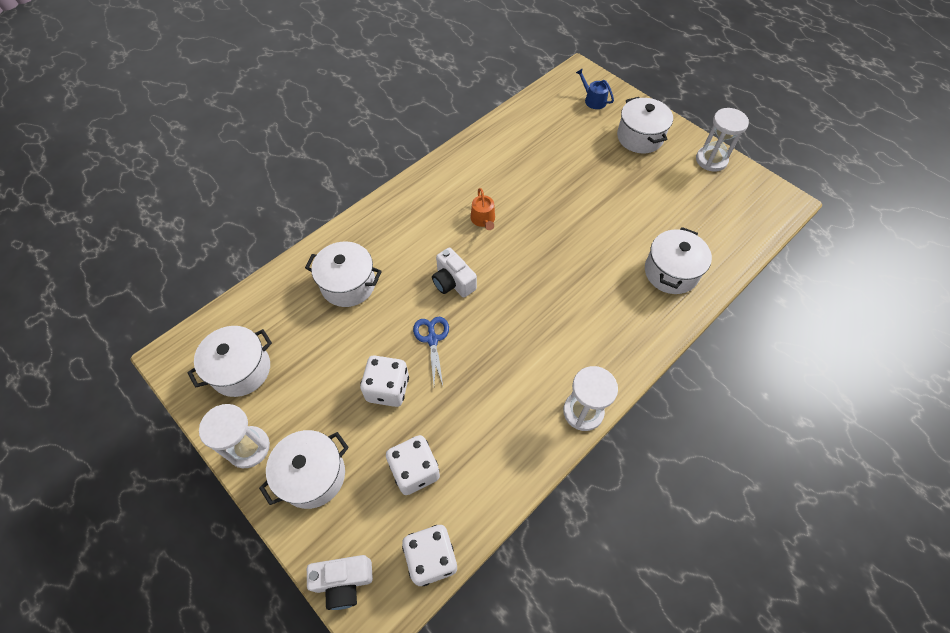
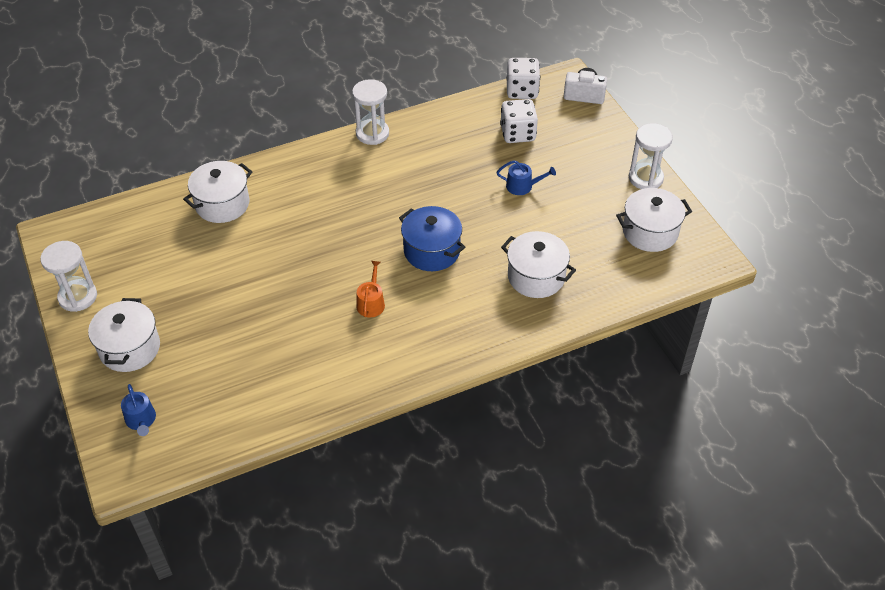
camera: 160 degrees left, 10 degrees down
(313, 475) = (596, 150): white pot -> none
(388, 389) = (523, 186): white dice -> blue watering can
(432, 339) = (471, 210): blue scissors -> none
(453, 282) = (432, 251): white camera -> blue pot

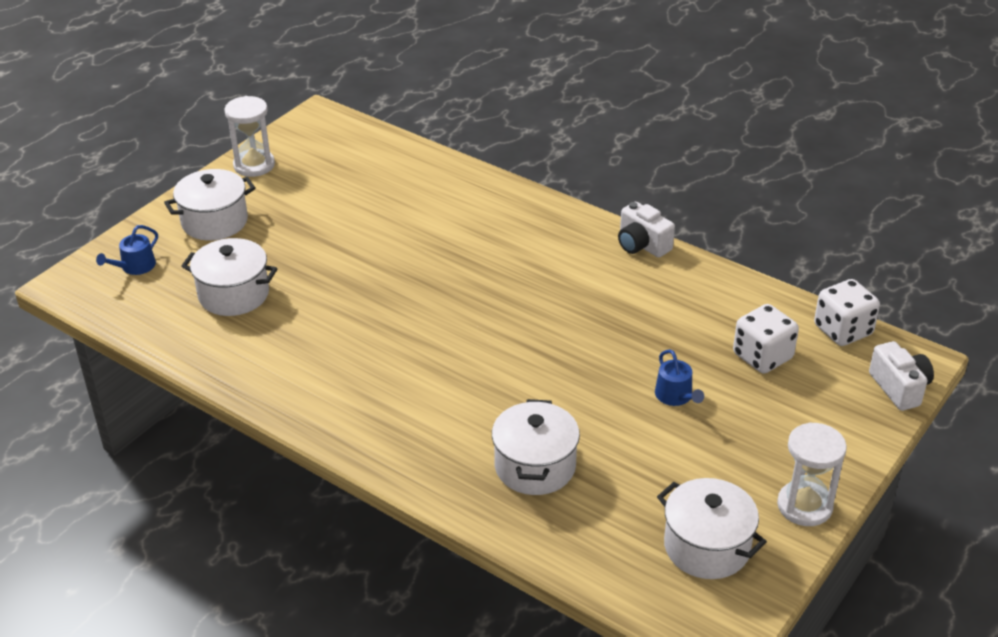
camera: 60 degrees right, 10 degrees down
(222, 204) = (441, 193): white pot -> white pot (234, 294)
(371, 302) = (389, 349): orange watering can -> none
(372, 133) = (642, 245): white hourglass -> white camera
(432, 251) = (502, 363): blue pot -> none

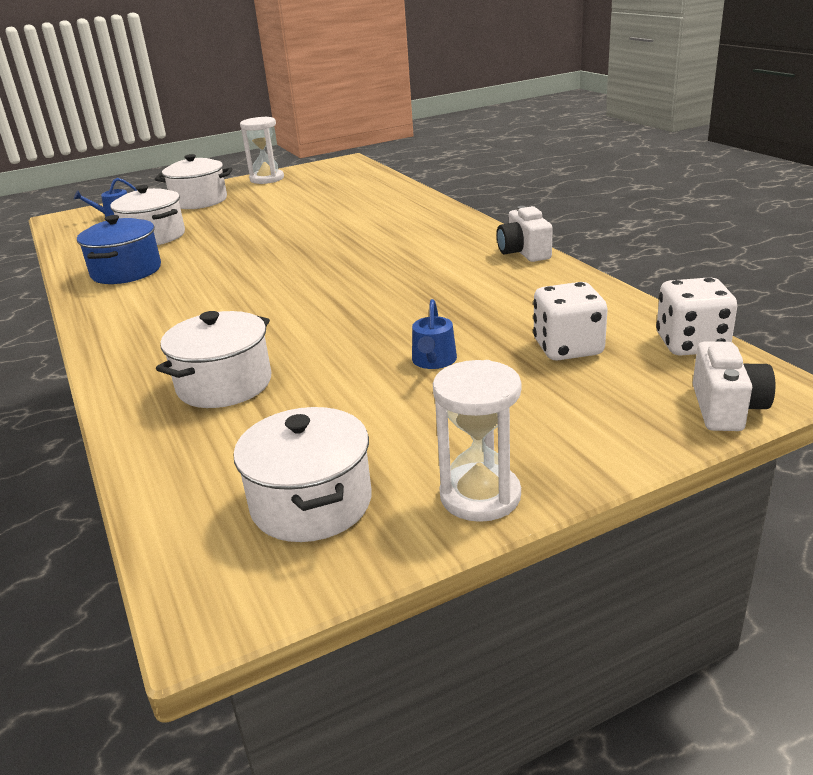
camera: 30 degrees right, 10 degrees down
(270, 355) = (126, 271): none -> blue pot

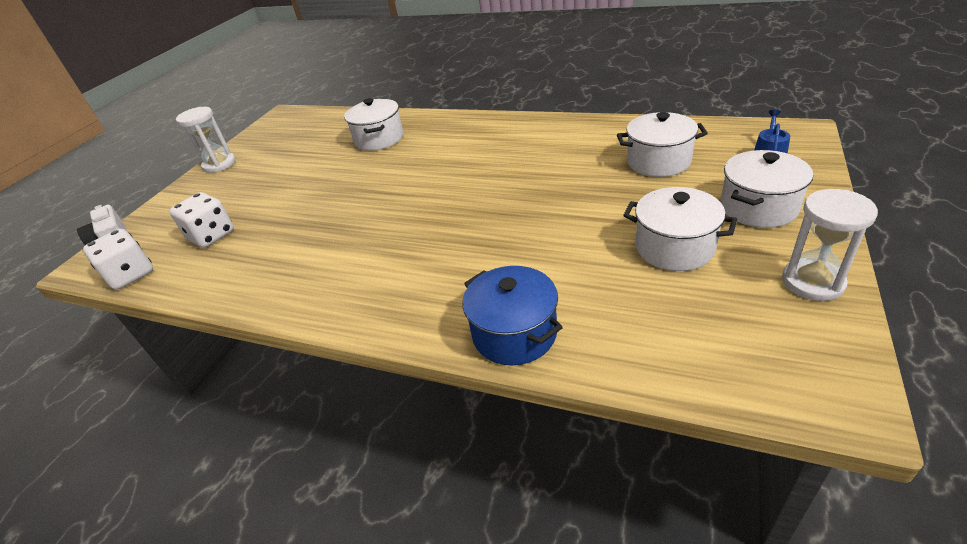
camera: 140 degrees right, 10 degrees up
(126, 271) = (586, 139): blue pot -> blue pot (514, 333)
(311, 503) = (281, 136): white pot -> white pot (674, 247)
(433, 361) = (286, 193): blue watering can -> none
(524, 252) = (300, 309): white camera -> none

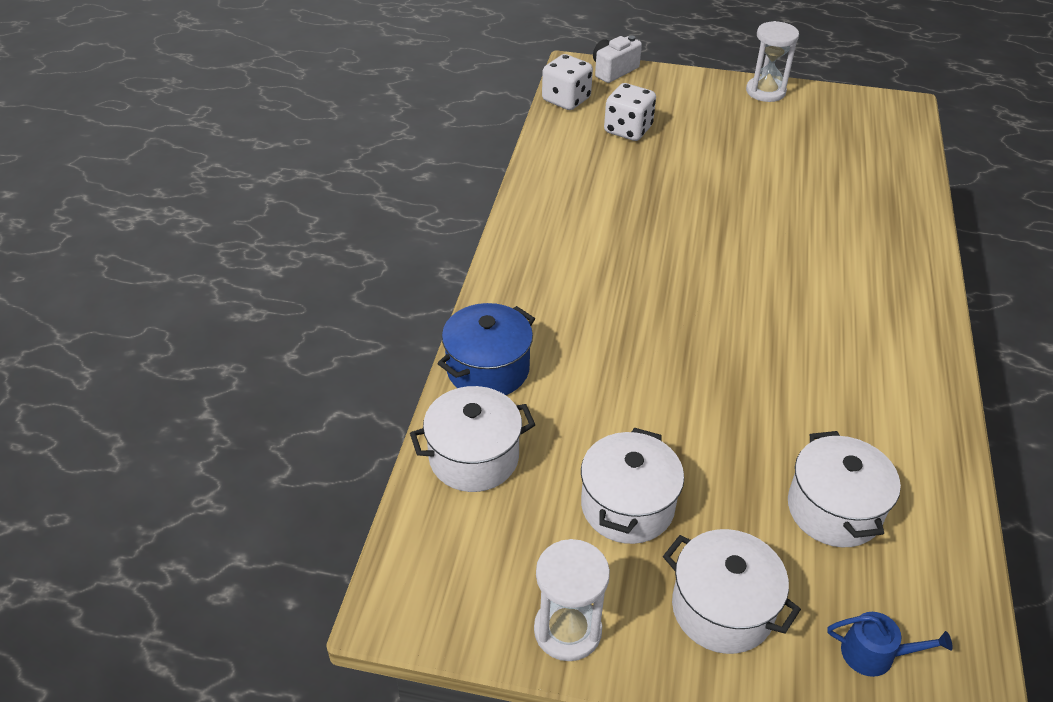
camera: 75 degrees right, 5 degrees up
(379, 139) = (850, 211): white pot -> white pot (474, 457)

